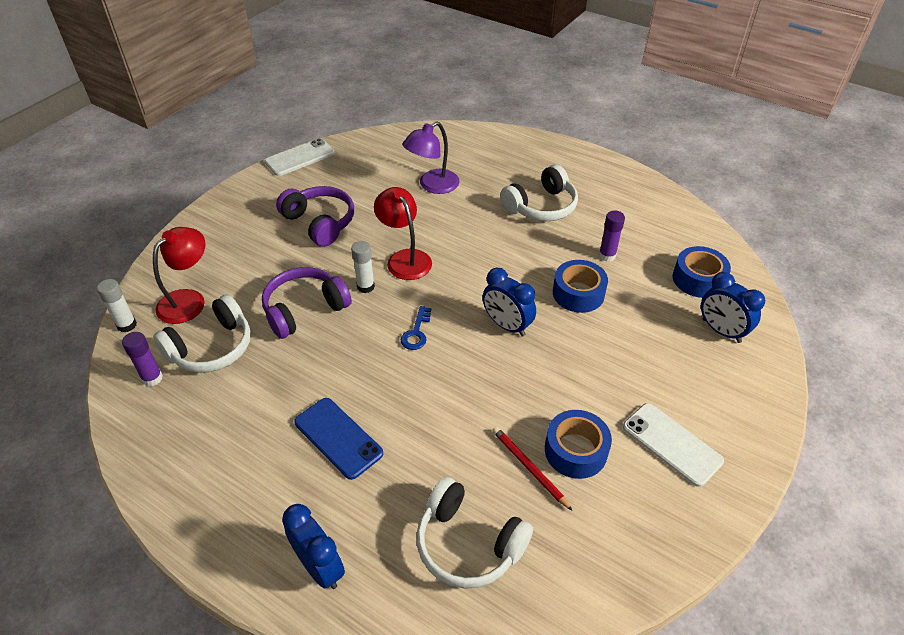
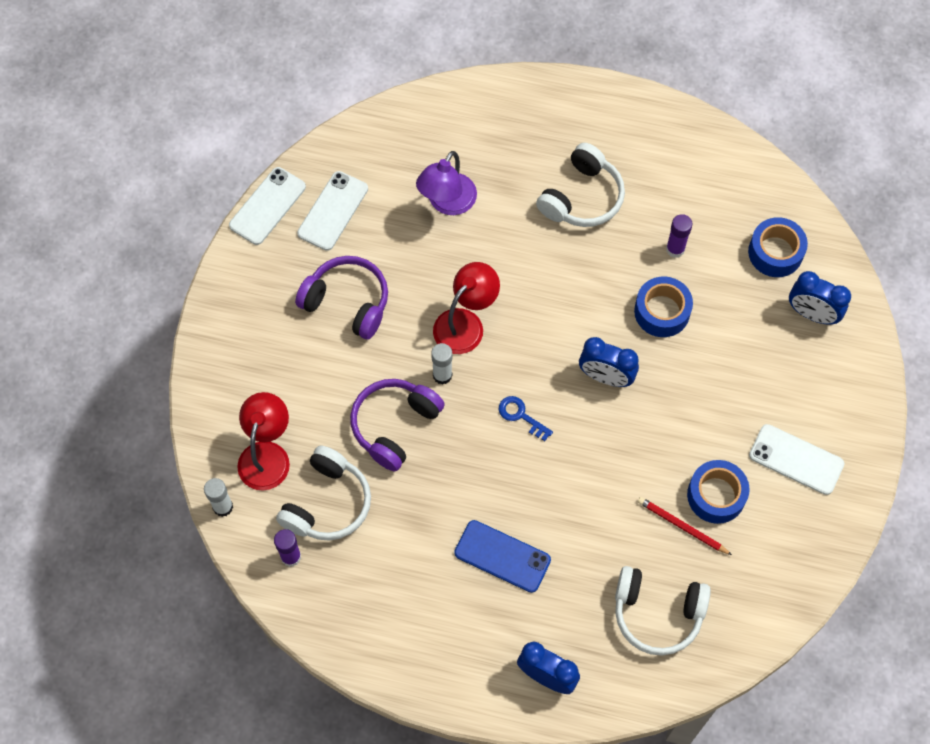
camera: 20 degrees left, 20 degrees up
(344, 171) = (333, 211): none -> white phone
(405, 258) = (465, 323): red lamp -> red lamp turned 90 degrees clockwise
(416, 332) = (521, 416): blue key -> blue key turned 135 degrees clockwise

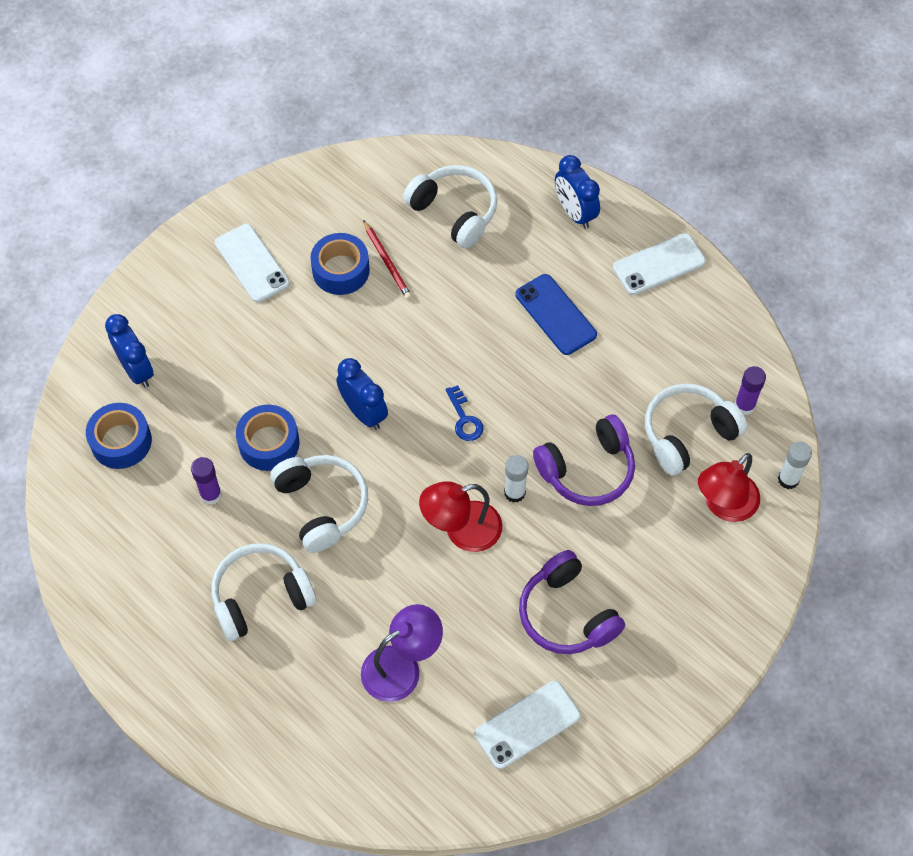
camera: 150 degrees left, 5 degrees down
(267, 206) = (595, 770): white phone -> white phone (659, 264)
(585, 286) = (322, 505): none -> white headphones

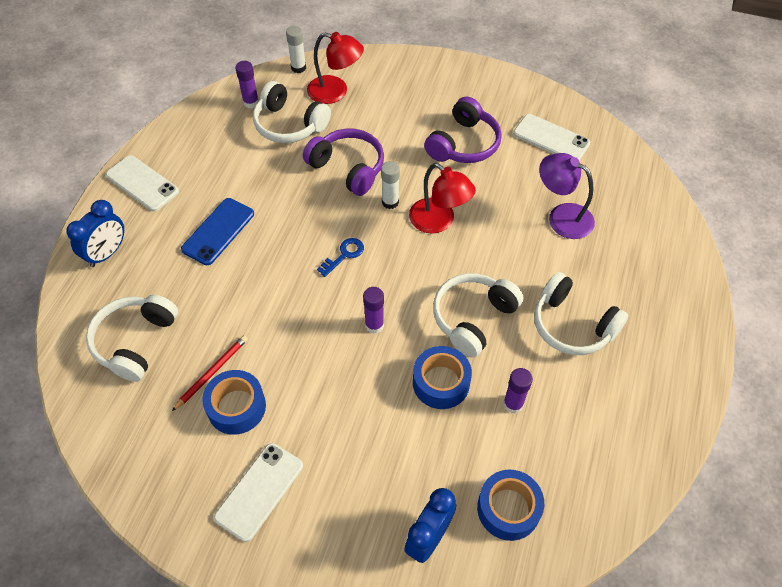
camera: 115 degrees left, 5 degrees down
(364, 412) = (374, 325): blue clock -> purple glue stick

